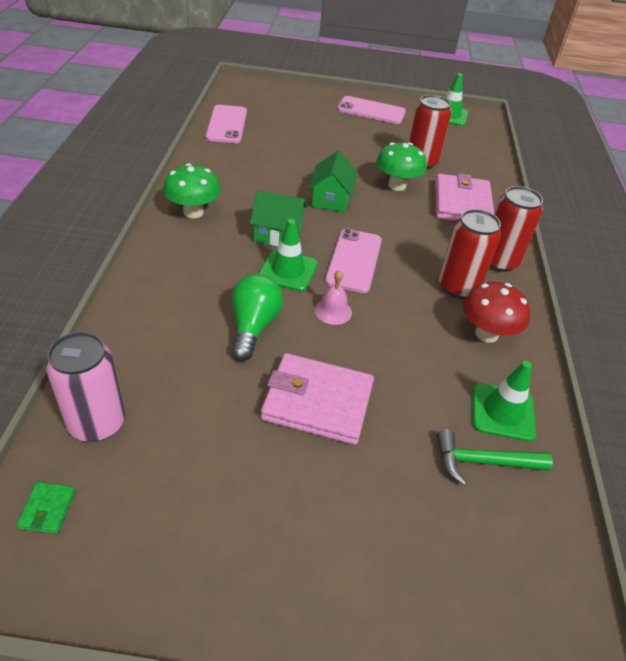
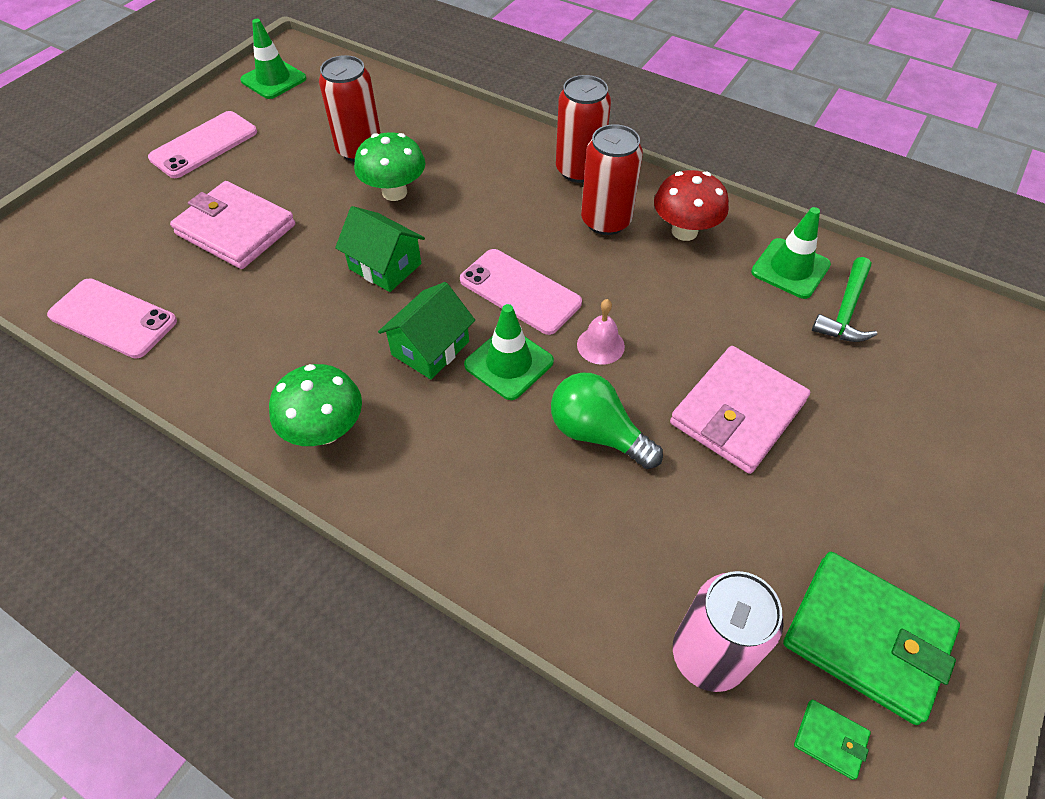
camera: 60 degrees left, 10 degrees up
(140, 523) = (866, 637): none -> green wallet
(462, 204) = (464, 152): pink wallet -> pink wallet (236, 229)

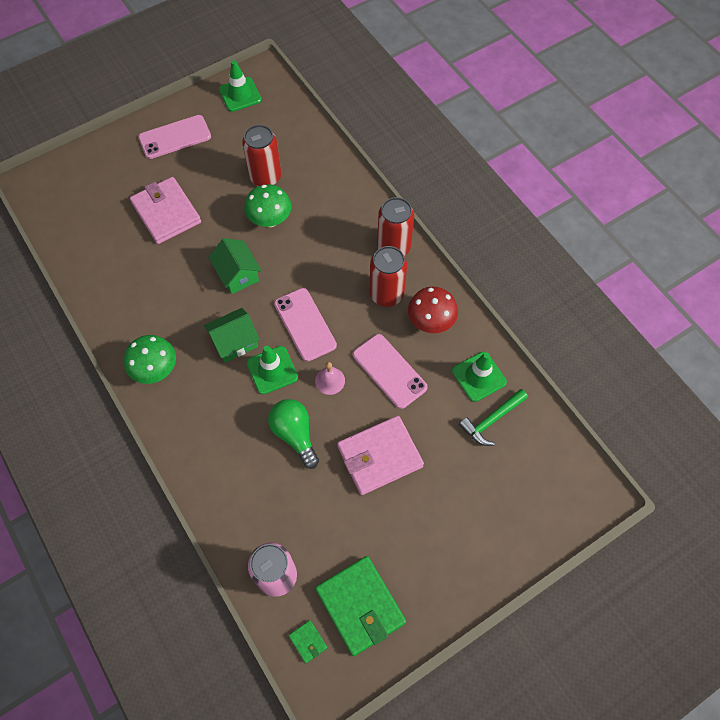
camera: 25 degrees right, 10 degrees up
(113, 318) = (78, 250): pink phone -> pink phone (389, 371)

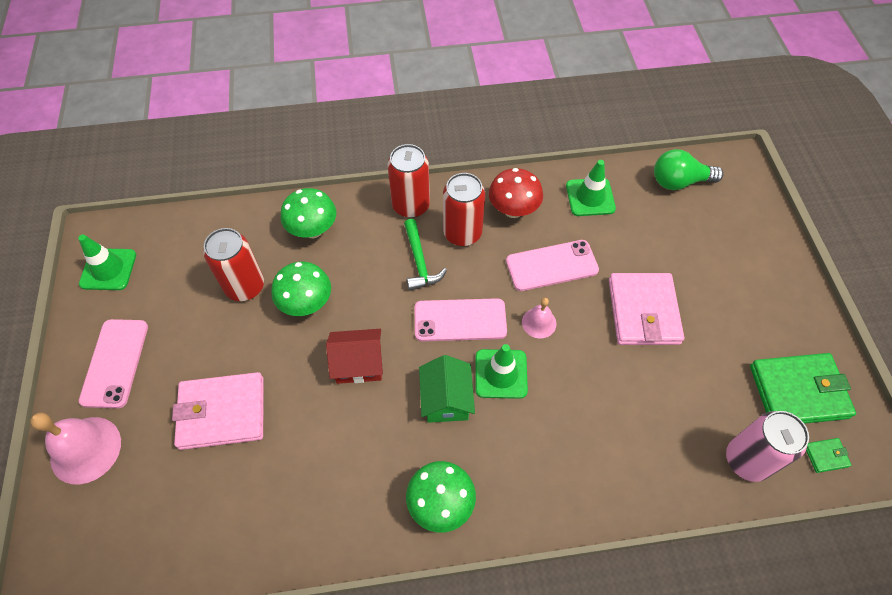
camera: 65 degrees left, 5 degrees down
(112, 155) = (85, 449): none -> pink bell
(237, 274) = (358, 364): green house -> red house
(295, 434) = (588, 380): green light bulb -> green light bulb (679, 182)
(335, 194) = (313, 230): none -> green mushroom
(491, 420) = (639, 206): green hammer -> green hammer (420, 262)

